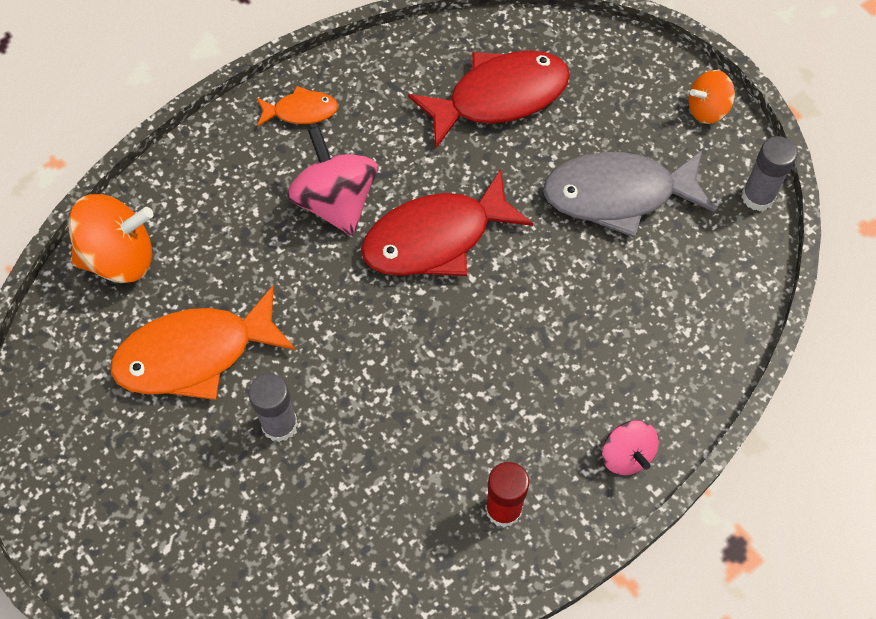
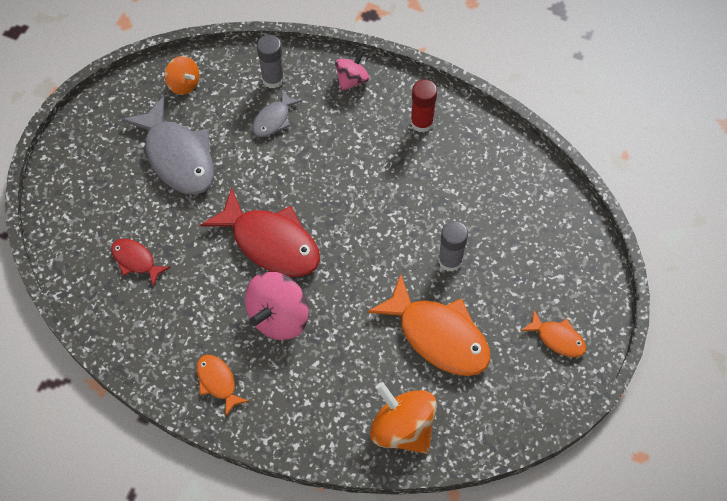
camera: 120 degrees left, 0 degrees up
(92, 490) = (557, 338): none -> orange fish
(499, 97) = (136, 260): red fish -> red fish, size x0.51
(614, 325) = (273, 119): none -> grey fish
(707, 109) = (80, 135): orange spinning top -> orange spinning top (184, 84)
(757, 197) = (136, 83): grey glue stick -> grey glue stick (273, 79)

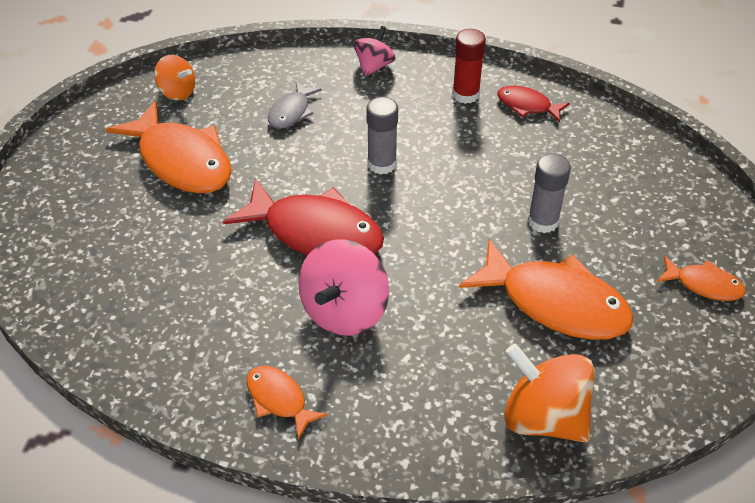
camera: 10 degrees left, 15 degrees down
(136, 260) = (144, 275): red fish -> red fish (527, 105)
(178, 156) = (181, 160): grey fish -> orange fish
(273, 79) = (282, 75): grey glue stick -> grey glue stick (382, 164)

